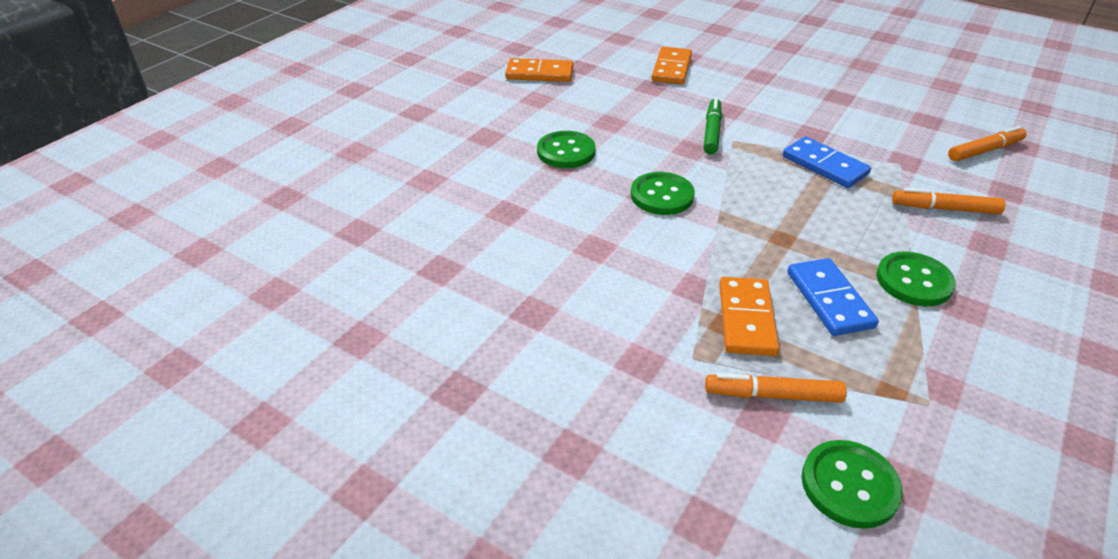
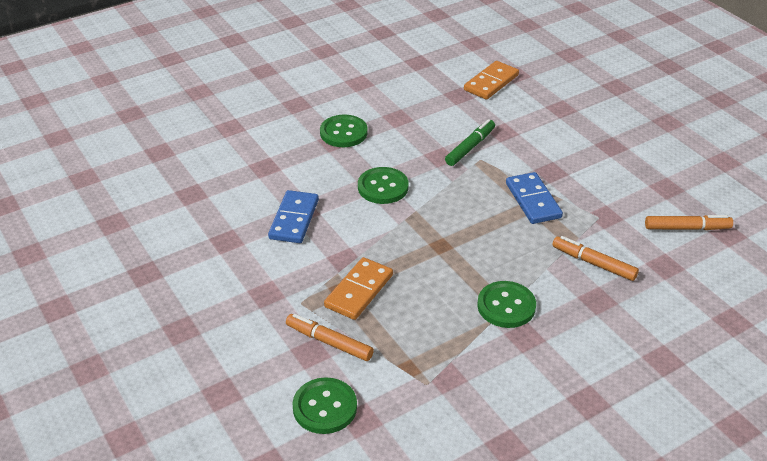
camera: 25 degrees right, 0 degrees up
(539, 73) = (380, 60): orange domino -> none
(829, 300) = (430, 298): blue domino -> blue domino (294, 219)

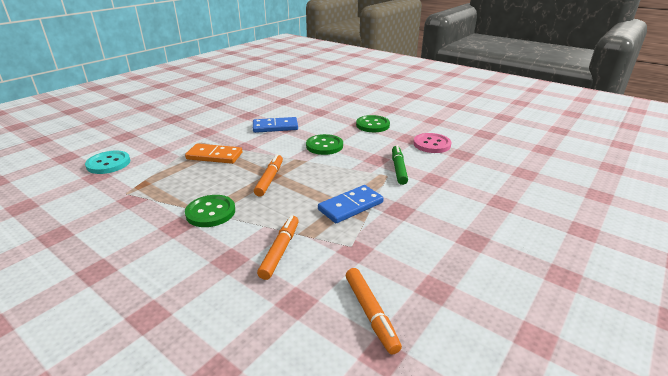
camera: 70 degrees right, 10 degrees down
(325, 407) = (108, 164): green button -> turquoise button
(329, 342) = (165, 155): orange marker -> orange marker (269, 179)
(424, 106) = (431, 144): none -> pink button
(470, 147) = (398, 168): green marker -> green marker turned 105 degrees counterclockwise
(491, 83) = (496, 164): orange domino -> none

